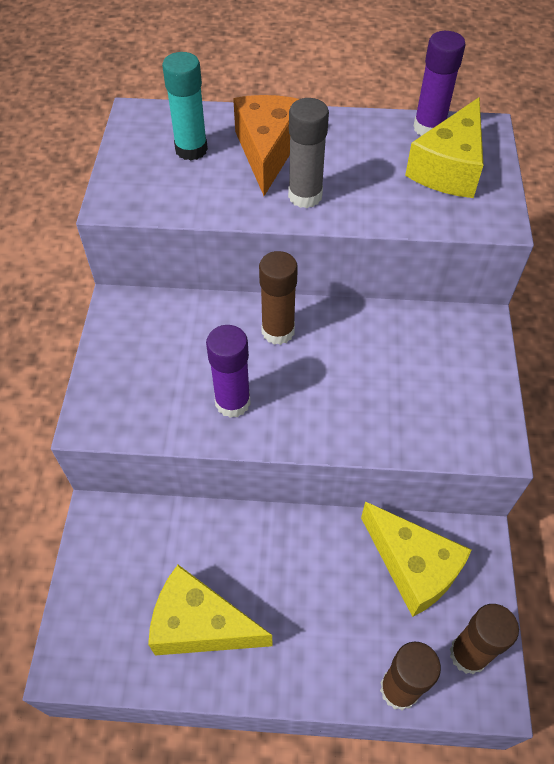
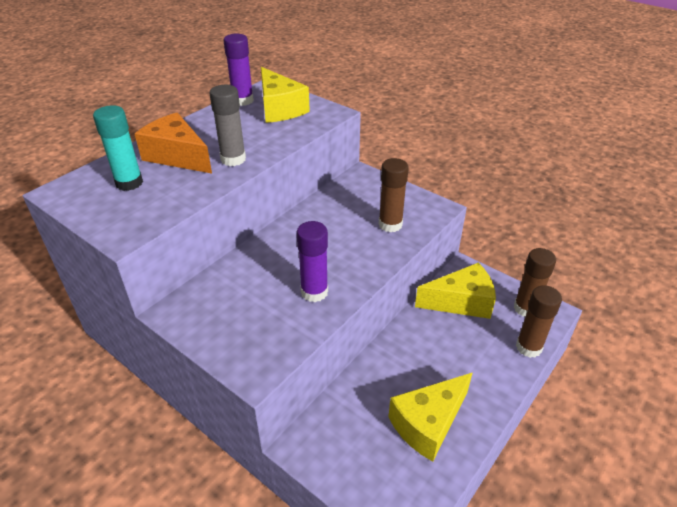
camera: 55 degrees left, 15 degrees down
(278, 331) = (283, 247): brown glue stick -> brown glue stick (390, 224)

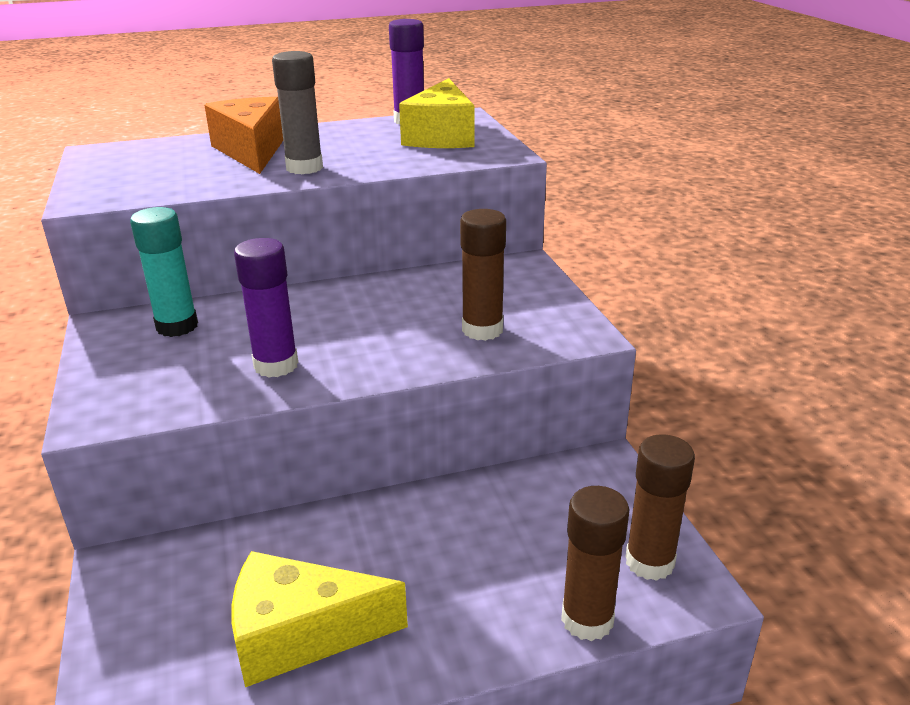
camera: 35 degrees right, 10 degrees down
(129, 183) = (166, 160): turquoise glue stick -> turquoise glue stick (177, 326)
(461, 302) = (546, 503): yellow cheese -> none

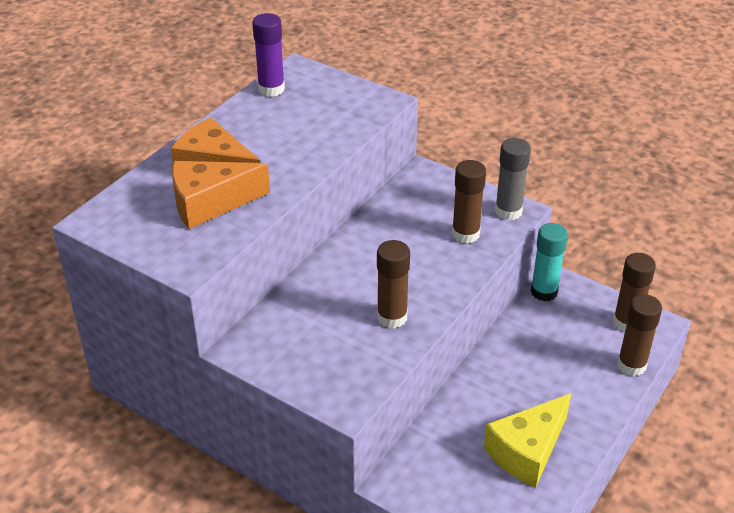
camera: 40 degrees left, 10 degrees up
(177, 326) = (290, 325): turquoise glue stick -> turquoise glue stick (544, 292)
(197, 169) = (210, 204): none -> orange cheese
(276, 365) = (392, 317): purple glue stick -> brown glue stick
(304, 168) = (282, 169): grey glue stick -> grey glue stick (508, 211)
(441, 136) = (319, 98): yellow cheese -> none

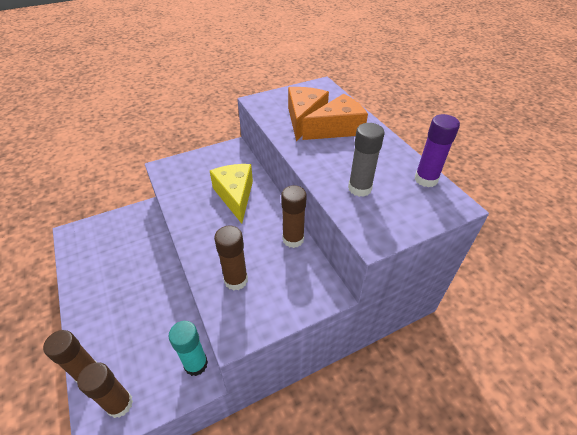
camera: 120 degrees right, 5 degrees up
(392, 317) = (199, 206): brown glue stick -> brown glue stick (293, 239)
(508, 211) = (238, 325): grey glue stick -> grey glue stick (359, 188)
(527, 451) = (102, 269): yellow cheese -> yellow cheese (235, 196)

